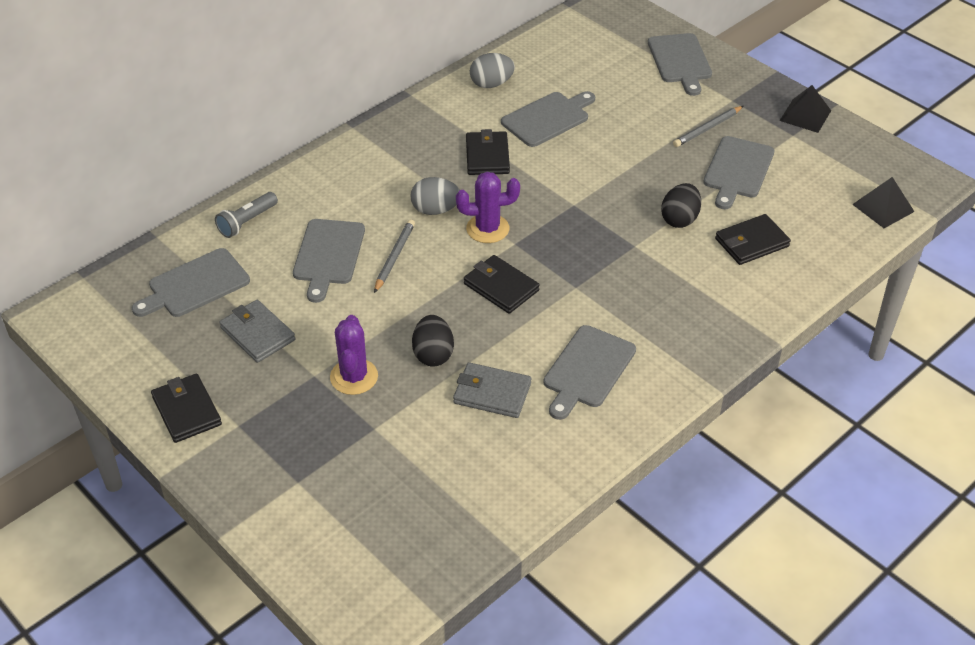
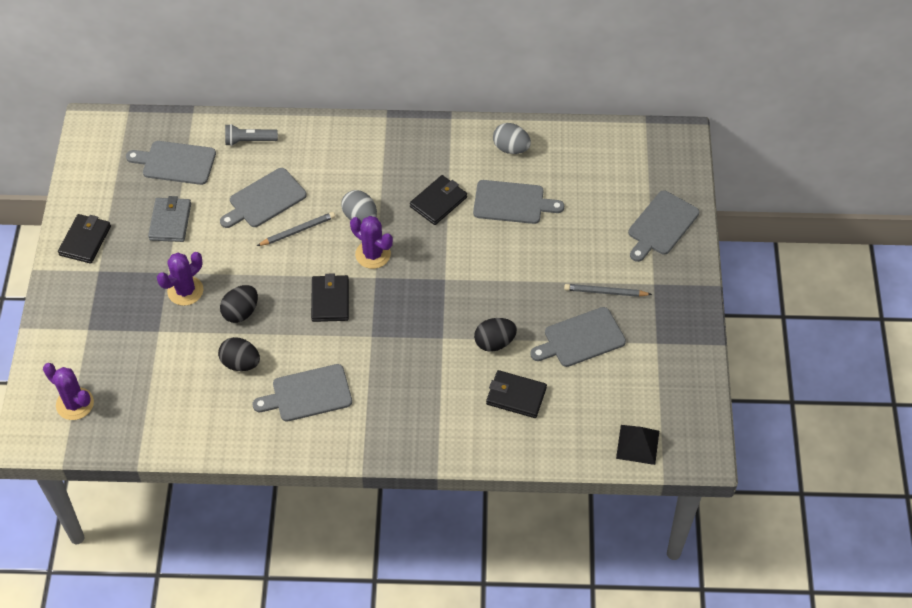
camera: 45 degrees right, 10 degrees up
(377, 555) = (75, 404): none -> purple cactus
(492, 393) = (240, 363): grey wallet -> black egg
(805, 115) = (687, 335): black pyramid -> none

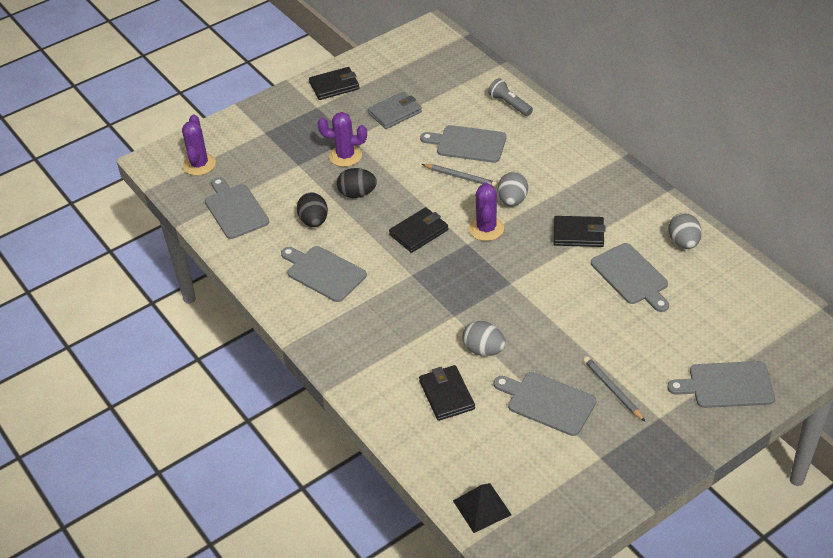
camera: 55 degrees right, 10 degrees down
(175, 163) = (447, 83): grey cutting board -> grey cutting board (235, 209)
(494, 342) = (483, 350): black egg -> grey egg

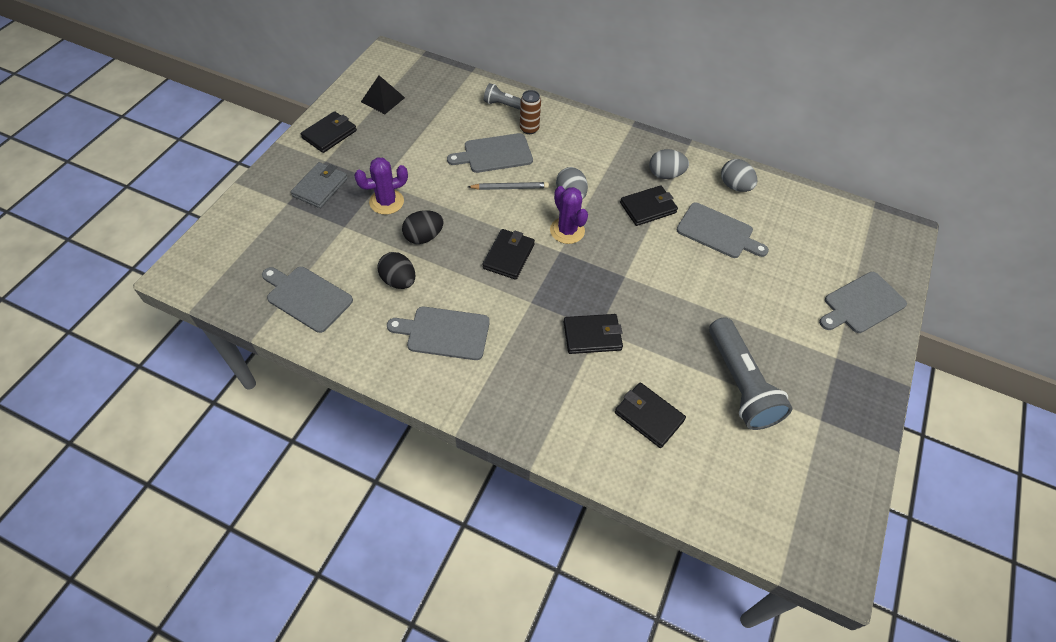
camera: 35 degrees left, 10 degrees up
(199, 164) = (236, 261): purple cactus -> none
(395, 112) = (406, 144): grey wallet -> grey wallet (320, 187)
(445, 318) = (592, 335): none -> black wallet
(482, 507) = (763, 524): black pyramid -> black pyramid (382, 99)
(483, 350) = (648, 354): grey egg -> grey egg (665, 175)
(516, 131) = (529, 129): none -> brown can
(547, 402) = (739, 384): grey cutting board -> grey flashlight
(612, 389) = (781, 347): grey pencil -> none

